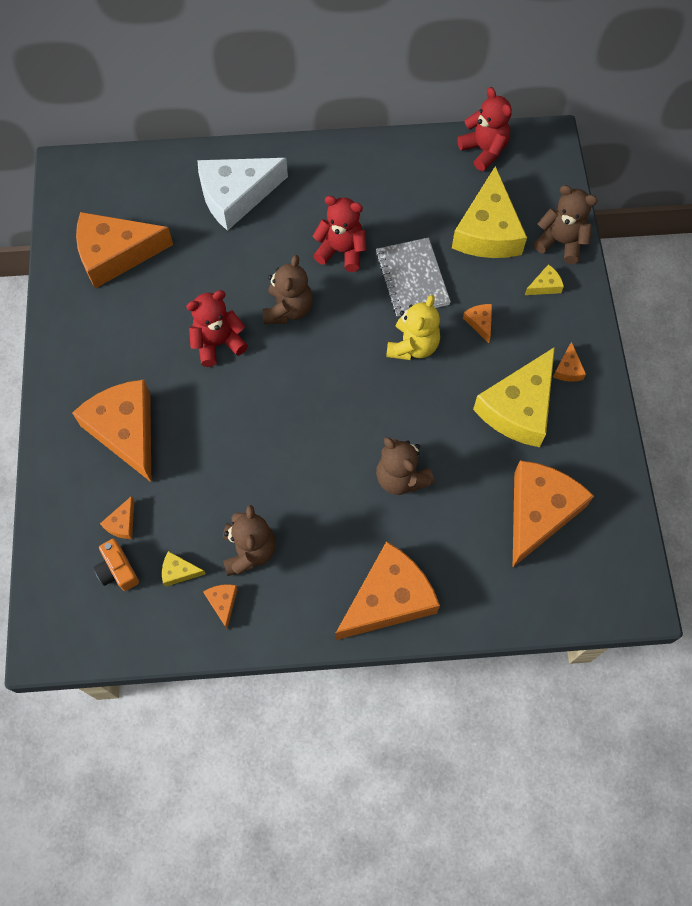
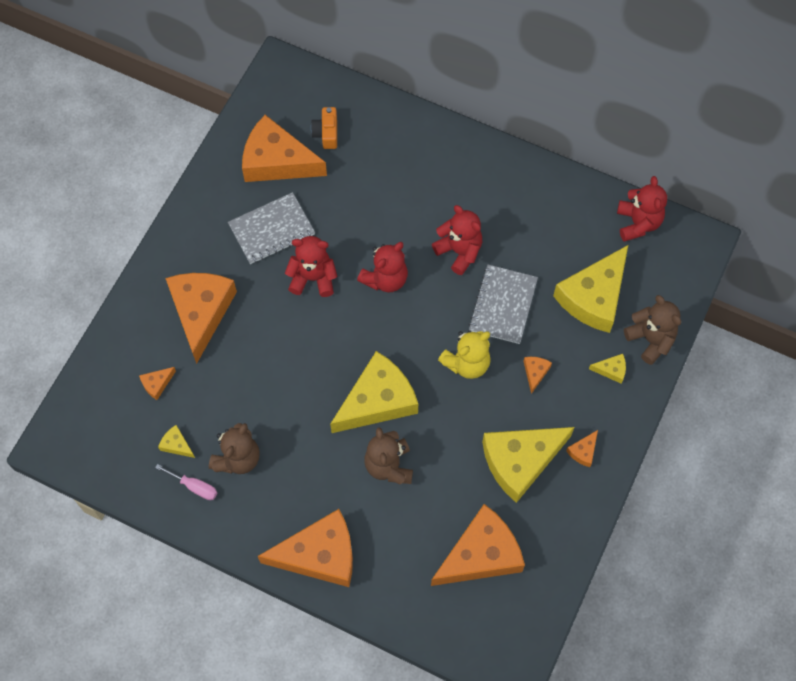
camera: 30 degrees right, 0 degrees up
(118, 570) = (133, 418): orange camera -> orange camera (326, 133)
(149, 319) = (271, 229): none -> grey notebook
(223, 603) = (194, 487): orange cheese -> pink screwdriver
(236, 196) = (402, 159): white cheese -> none
(288, 309) = (385, 279): brown teddy bear -> red teddy bear
(352, 423) = (377, 400): none -> yellow cheese

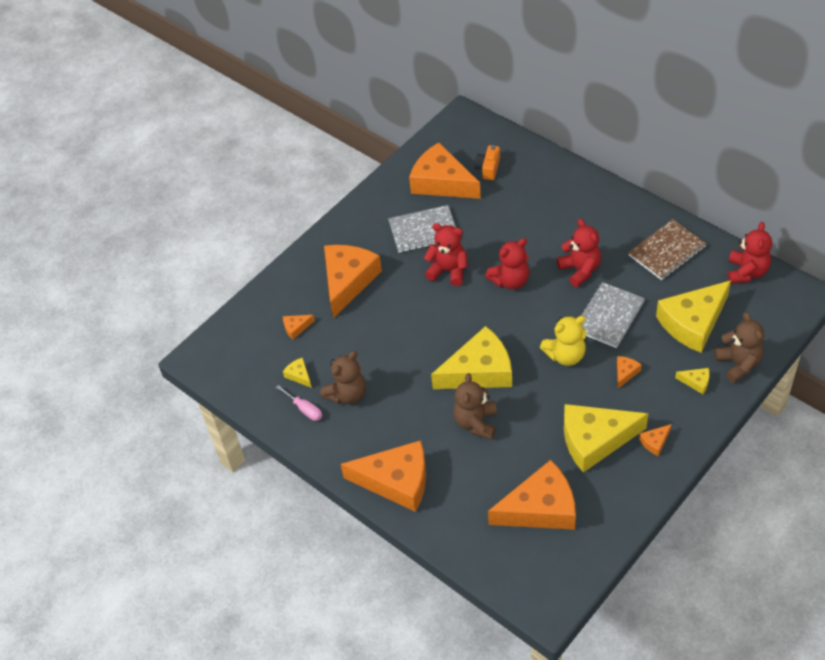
camera: 20 degrees right, 15 degrees down
(548, 211) = (667, 251): none -> brown notebook

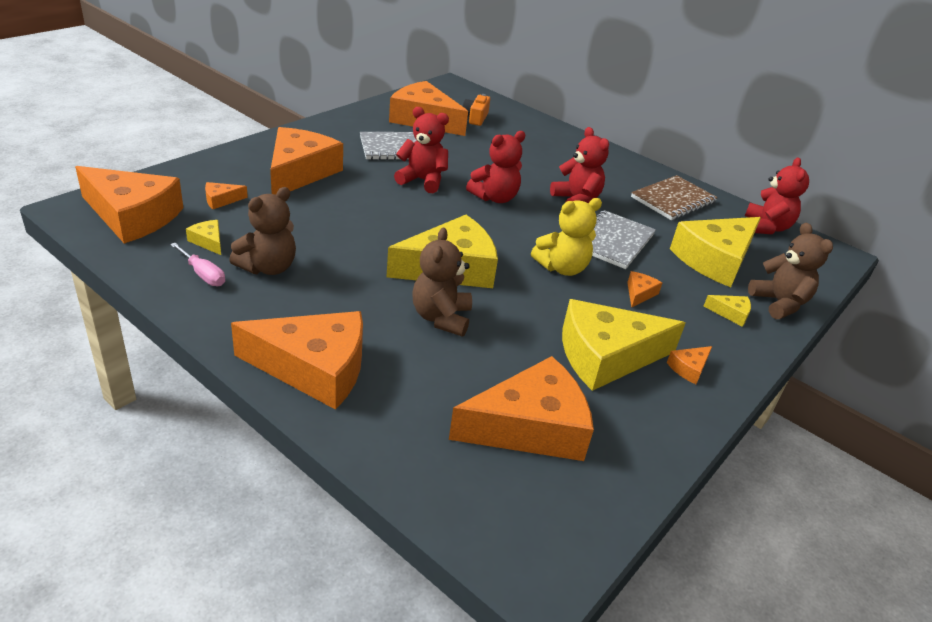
camera: 10 degrees left, 15 degrees down
(238, 358) = (133, 216): none -> orange cheese

